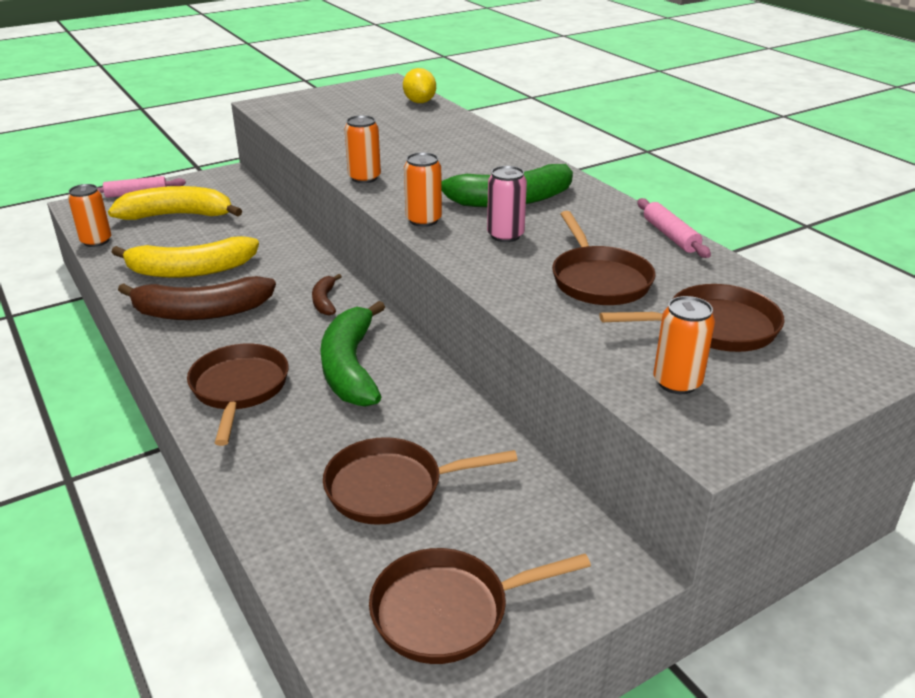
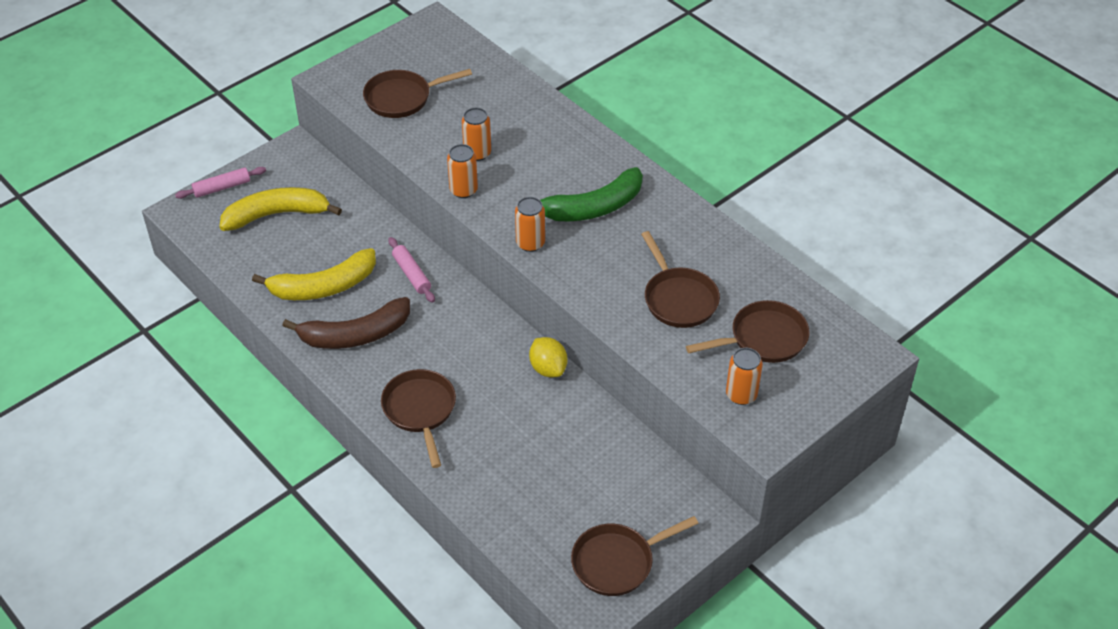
camera: 10 degrees left, 15 degrees up
(96, 241) = (220, 259): orange can -> orange can (477, 153)
(325, 301) = (451, 309): brown banana -> none
(351, 367) = (496, 377): green banana -> none
(391, 488) = (558, 480): brown pan -> brown pan (402, 98)
(419, 102) = (476, 57): yellow lemon -> yellow lemon (548, 368)
(505, 235) = (599, 254): pink can -> none
(670, 236) = (726, 238): pink rolling pin -> pink rolling pin (411, 274)

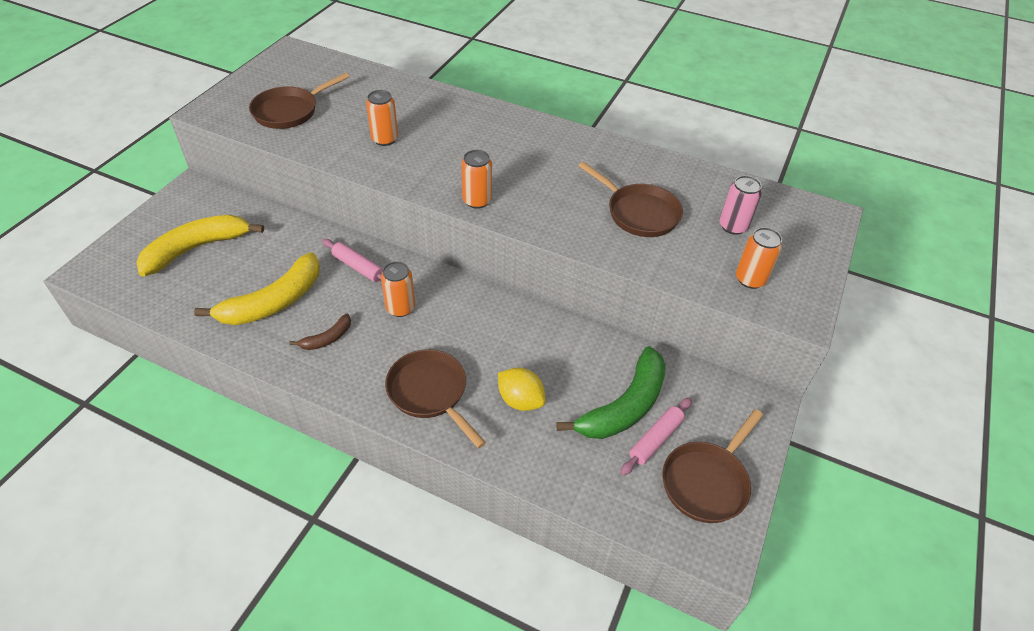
camera: 25 degrees left, 0 degrees up
(222, 188) = (128, 238): pink rolling pin -> pink rolling pin (655, 439)
(355, 335) = (327, 338): brown banana -> brown banana, size x0.48
(463, 190) = (388, 172): orange can -> orange can (400, 308)
(548, 368) = (532, 315): yellow lemon -> yellow lemon (520, 400)
(592, 207) = (515, 158): green banana -> green banana (624, 406)
(763, 338) = (733, 226): brown pan -> pink can

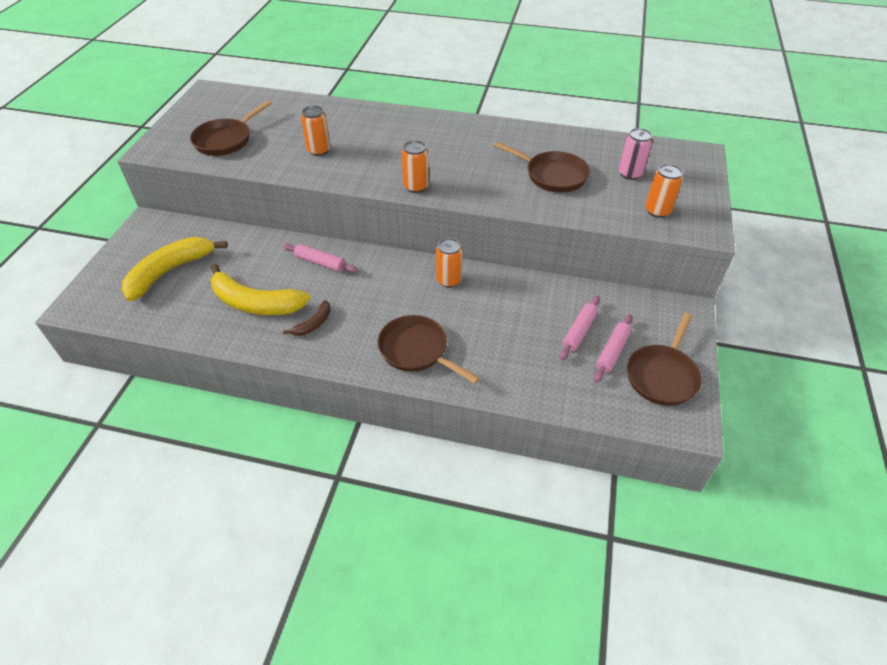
camera: 10 degrees left, 0 degrees up
(273, 302) = (255, 303): yellow banana -> yellow banana turned 75 degrees clockwise
(400, 308) = (368, 289): orange can -> orange can (449, 280)
(520, 400) = (493, 342): yellow lemon -> none
(624, 406) = (579, 331): green banana -> pink rolling pin

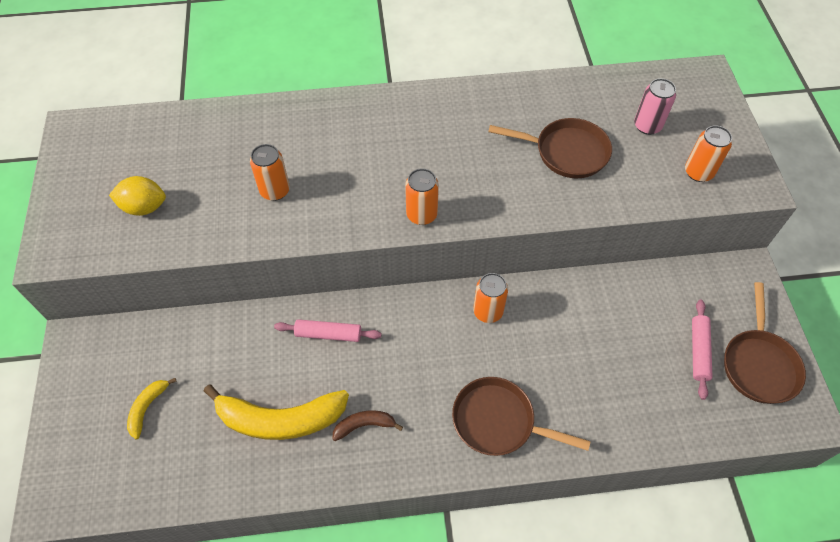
camera: 20 degrees left, 10 degrees up
(170, 271) = (148, 408): yellow banana -> yellow banana, size x0.48
(226, 140) = (144, 207): brown pan -> yellow lemon
(313, 324) = (364, 425): brown banana -> brown banana turned 120 degrees counterclockwise
(579, 331) = (655, 336): pink rolling pin -> none

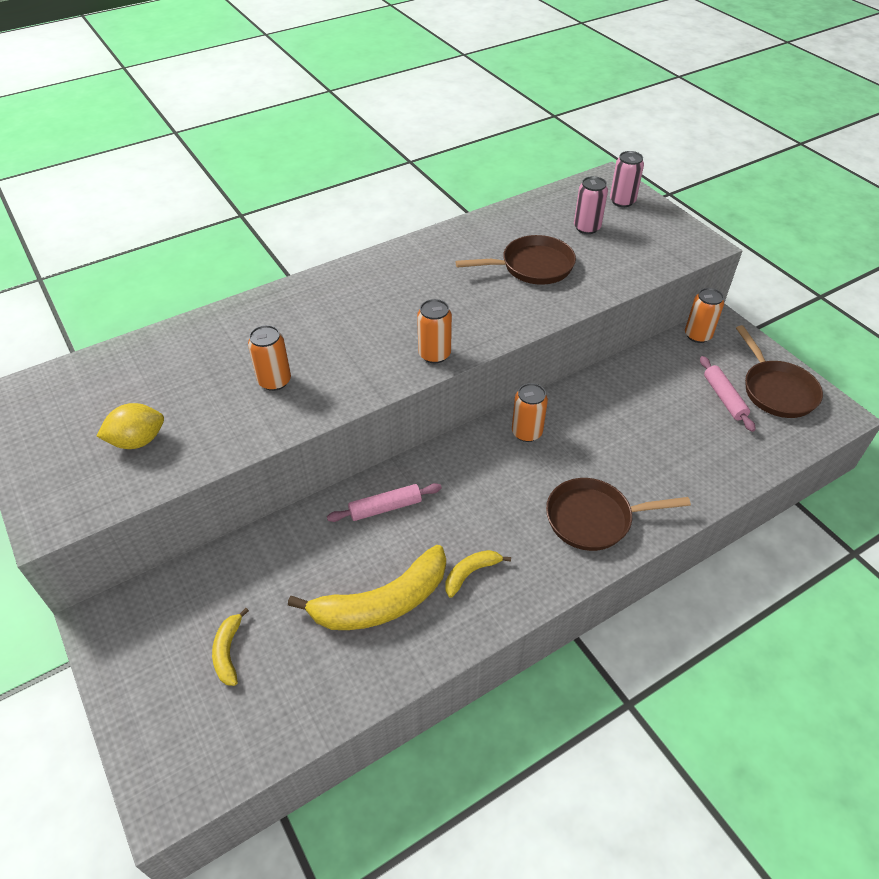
camera: 25 degrees left, 10 degrees down
(364, 425) = (471, 573): brown banana -> yellow banana
(698, 172) = (651, 249): orange can -> orange can (697, 335)
(703, 106) = (622, 201): none -> pink can

